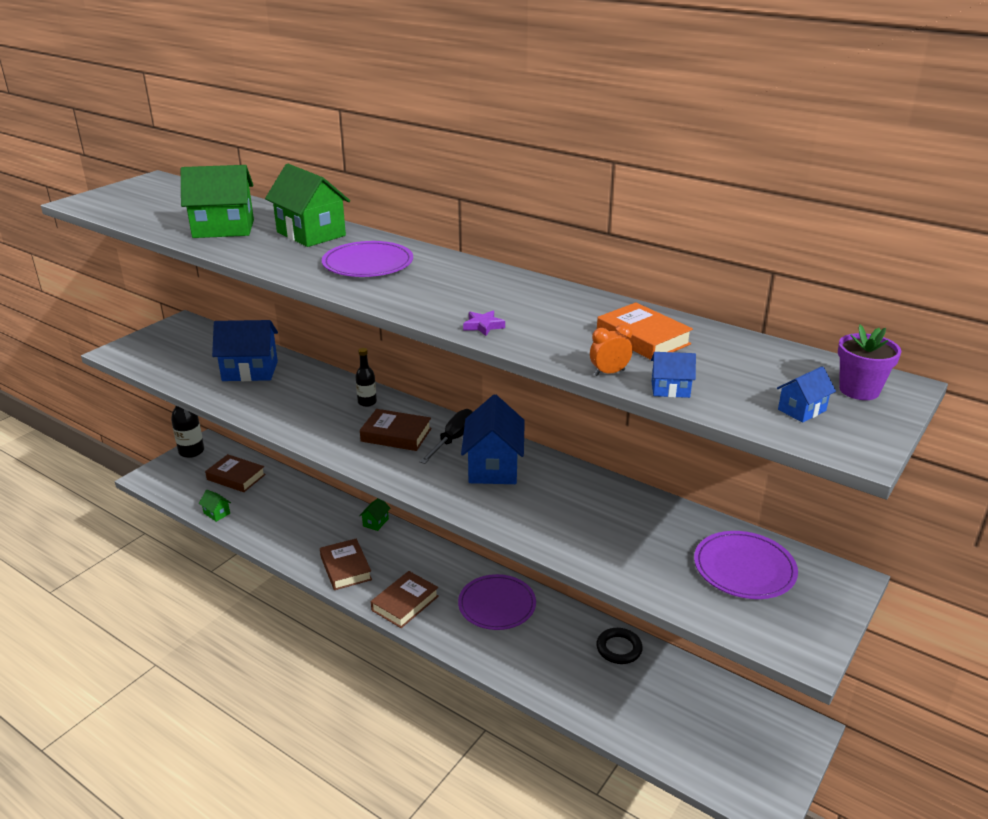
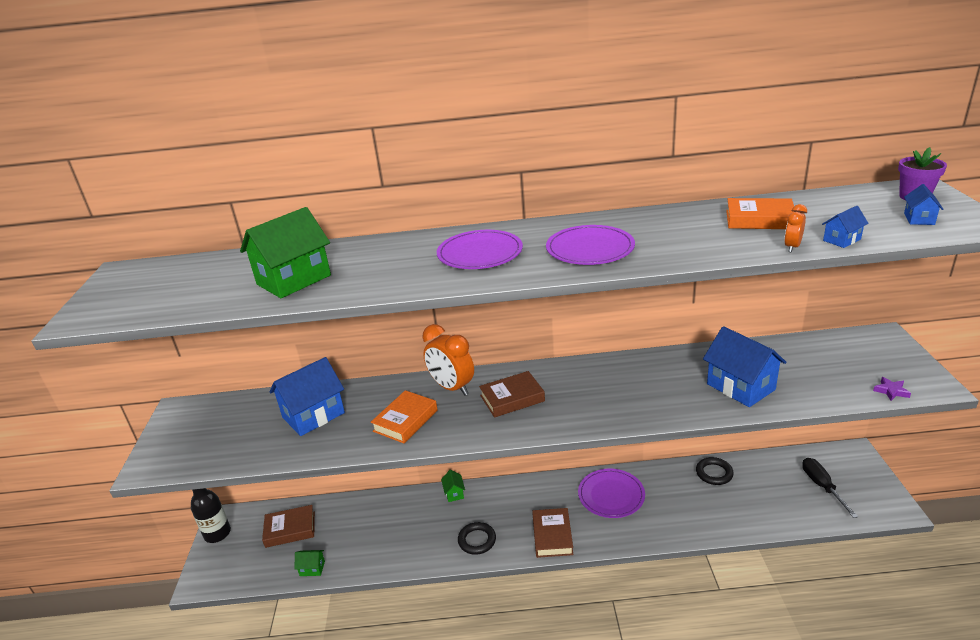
camera: 35 degrees left, 0 degrees up
(299, 408) = (405, 421): none -> orange book
(311, 234) = (383, 252): green house -> none
(345, 568) = (477, 540): brown book -> black ring
(367, 402) = (452, 387): black bottle -> orange clock
(453, 439) = (556, 379): black screwdriver -> black screwdriver (822, 486)
(483, 326) = (658, 256): purple star -> purple star (891, 391)
(493, 467) = (612, 382): blue house -> blue house (740, 387)
(744, 568) = (836, 358): purple plate -> purple plate (590, 249)

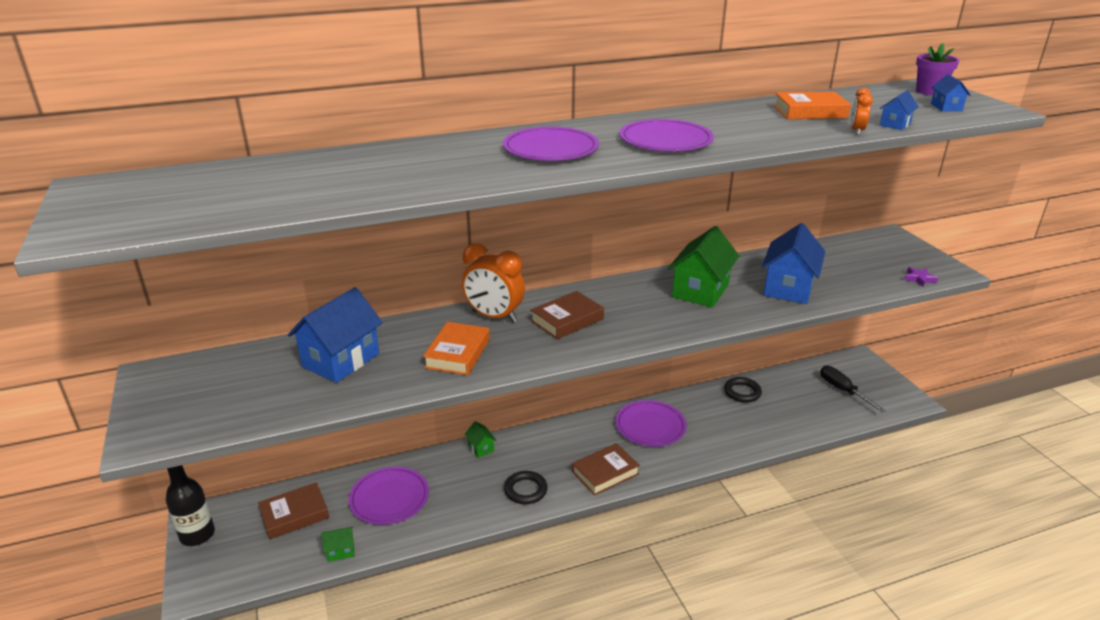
camera: 20 degrees left, 0 degrees up
(294, 280) = (345, 182): green house -> green house (700, 291)
(365, 527) = (389, 498): none -> purple plate
(552, 536) = (605, 473): brown book -> brown book turned 75 degrees clockwise
(740, 387) = (788, 288): blue house -> blue house turned 75 degrees clockwise

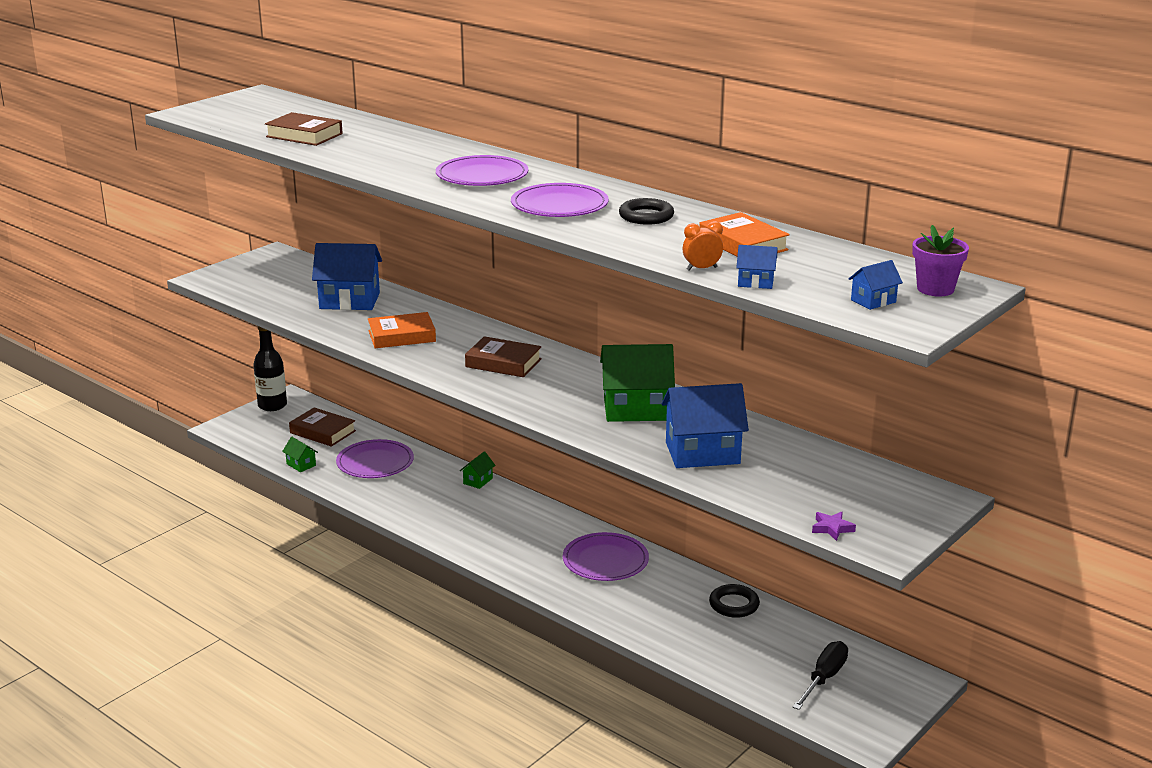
camera: 60 degrees right, 5 degrees down
(494, 316) = (475, 333): orange clock -> none
(525, 490) = (442, 520): black ring -> black ring (646, 216)
(605, 473) = (504, 554): brown book -> brown book (304, 135)

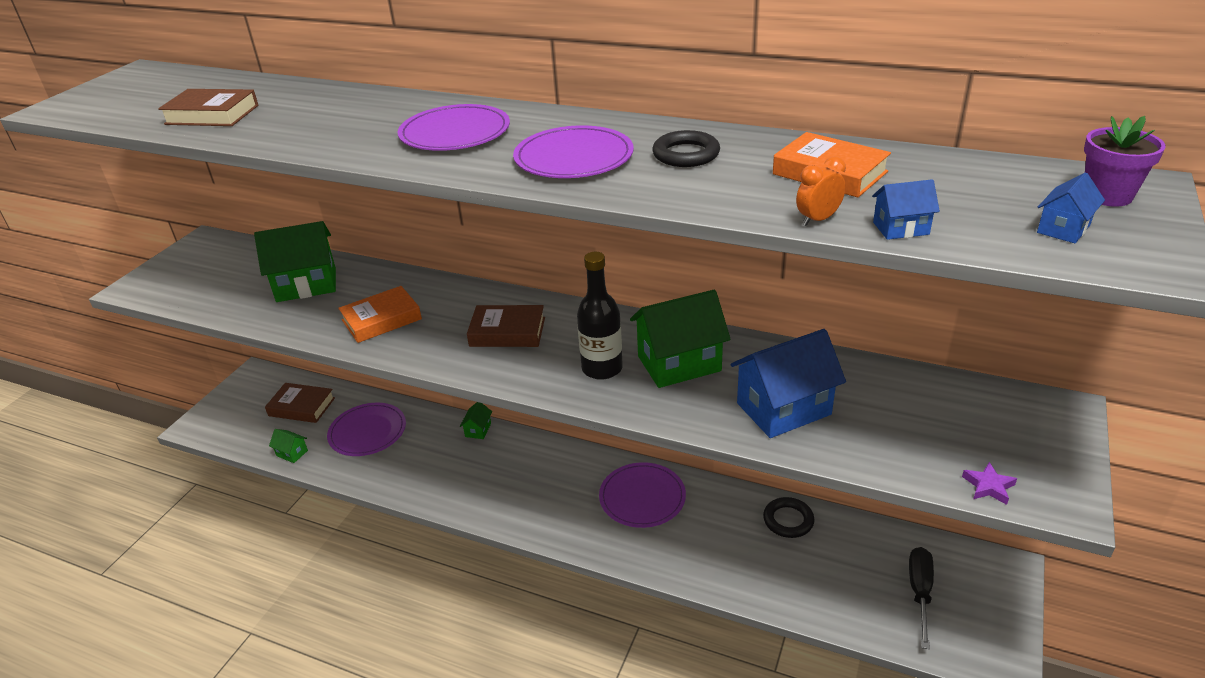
camera: 15 degrees left, 10 degrees up
(272, 405) = (240, 386): black bottle -> black bottle (602, 368)
(349, 301) = (306, 285): blue house -> green house

